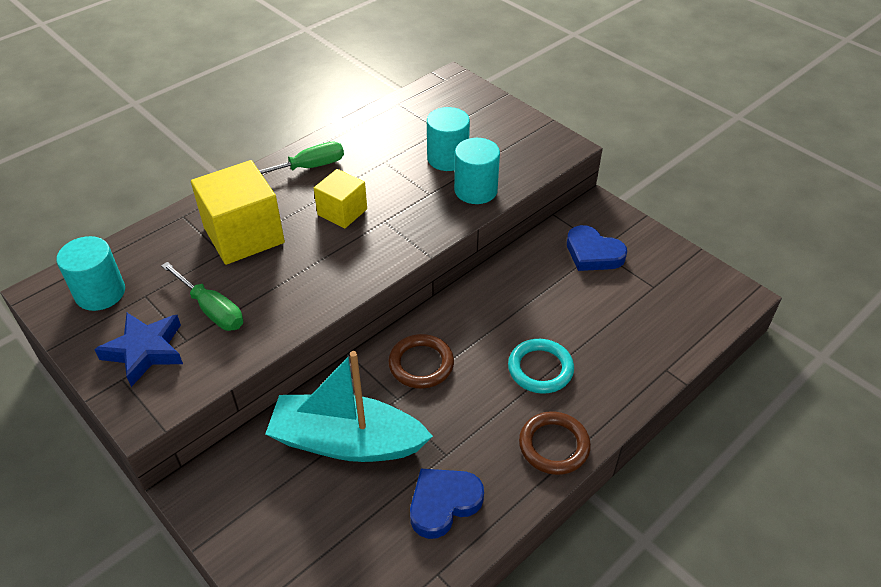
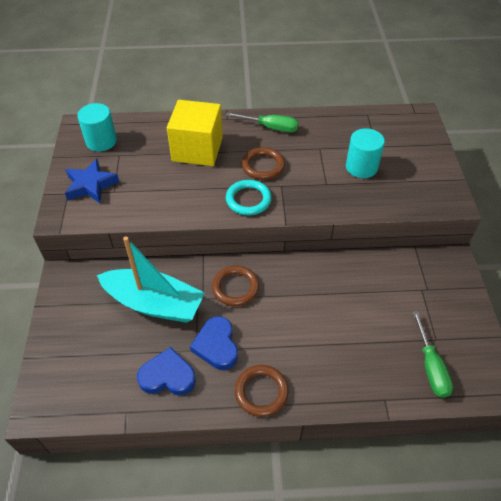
camera: 40 degrees right, 5 degrees up
(212, 309) = (141, 182): green screwdriver -> green screwdriver (430, 367)
(342, 212) = (263, 166): yellow cube -> brown ring
(347, 441) = (154, 303): turquoise boat -> turquoise boat turned 150 degrees clockwise
(475, 190) = (358, 198): turquoise cylinder -> none
(540, 369) = (301, 339): turquoise ring -> turquoise ring (248, 200)
(593, 253) = (415, 289): blue heart -> blue heart (216, 345)

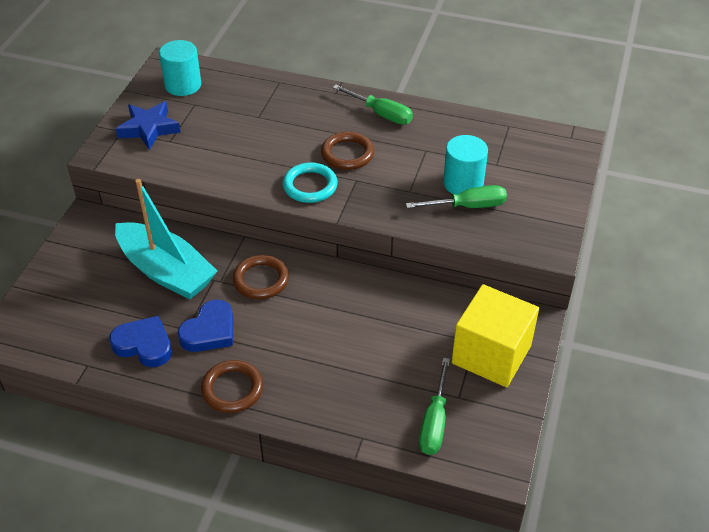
camera: 20 degrees right, 5 degrees down
(197, 149) = (283, 118): yellow cube -> yellow cube (491, 354)
(216, 345) = (209, 331): blue heart -> blue heart turned 150 degrees counterclockwise
(375, 184) = (468, 206): none -> green screwdriver

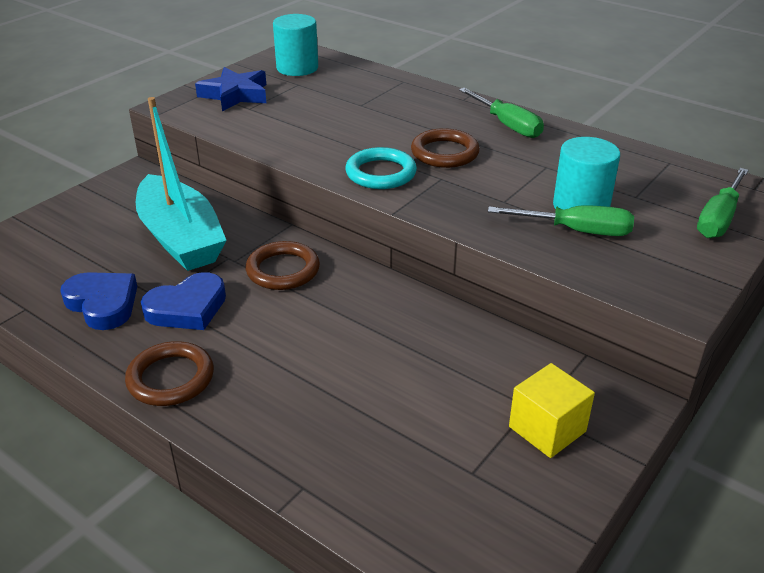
camera: 20 degrees right, 10 degrees down
(434, 422) = (419, 497): green screwdriver -> green screwdriver (719, 219)
(491, 354) = (547, 429): yellow cube -> yellow cube, size x0.59

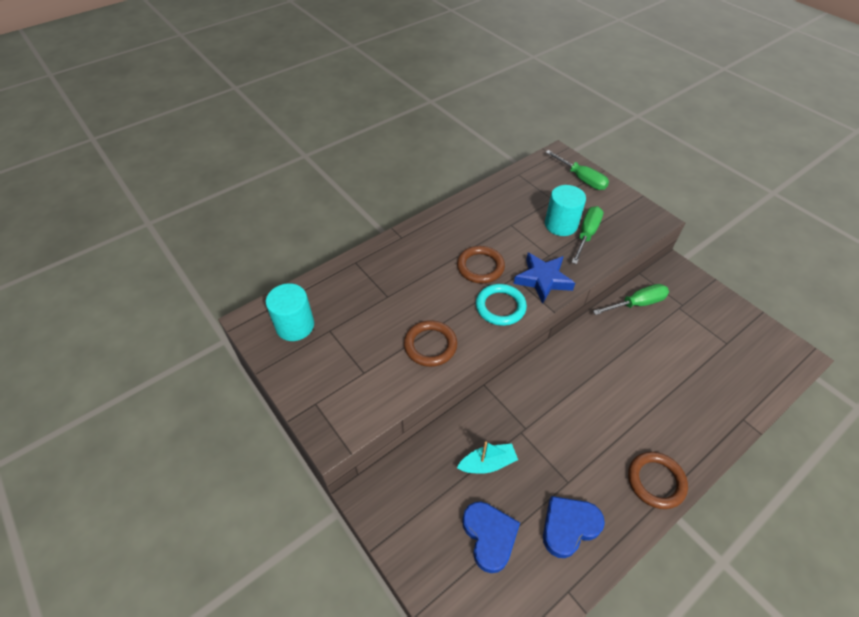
camera: 75 degrees left, 15 degrees up
(181, 238) = (487, 463): turquoise boat -> turquoise boat, size x0.48
(187, 308) = (580, 465): blue heart -> blue heart (489, 536)
(235, 95) = (332, 380): blue star -> blue star (543, 280)
(283, 270) = (542, 399): brown ring -> brown ring (430, 345)
(507, 125) = (450, 226): green screwdriver -> green screwdriver (637, 303)
(547, 429) = (695, 305): yellow cube -> none

